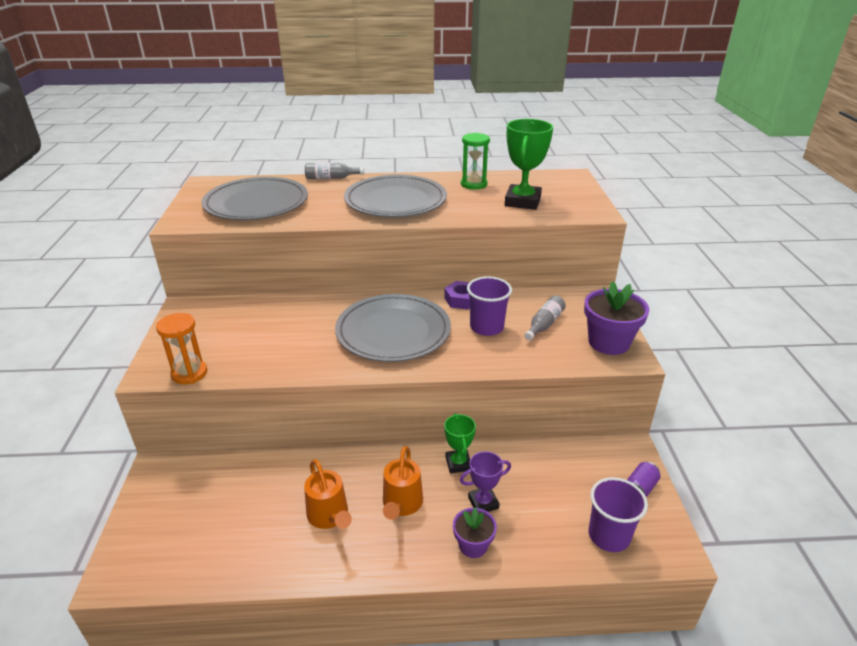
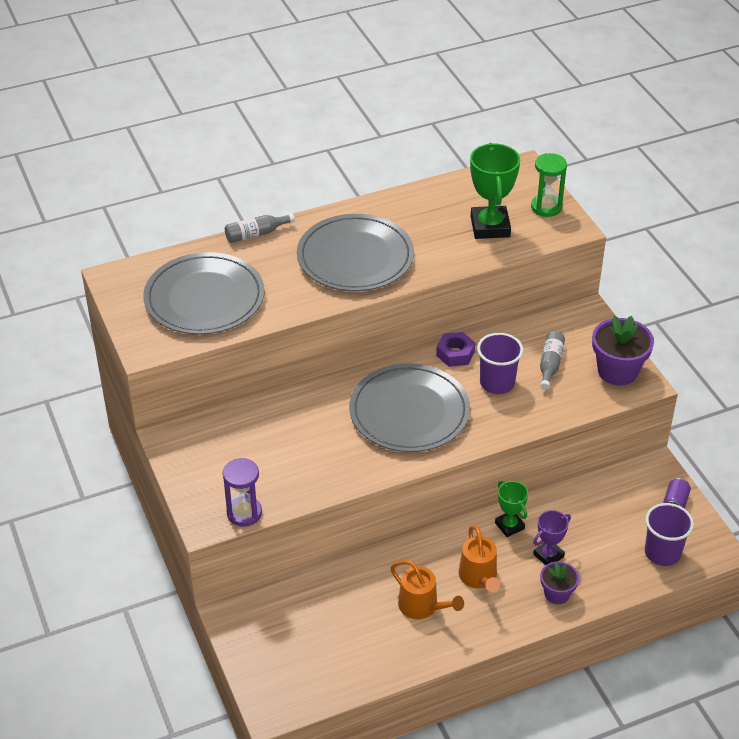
camera: 20 degrees left, 10 degrees up
(189, 373) = (244, 513): orange hourglass -> purple hourglass
(474, 184) = (424, 209): green hourglass -> green hourglass (546, 207)

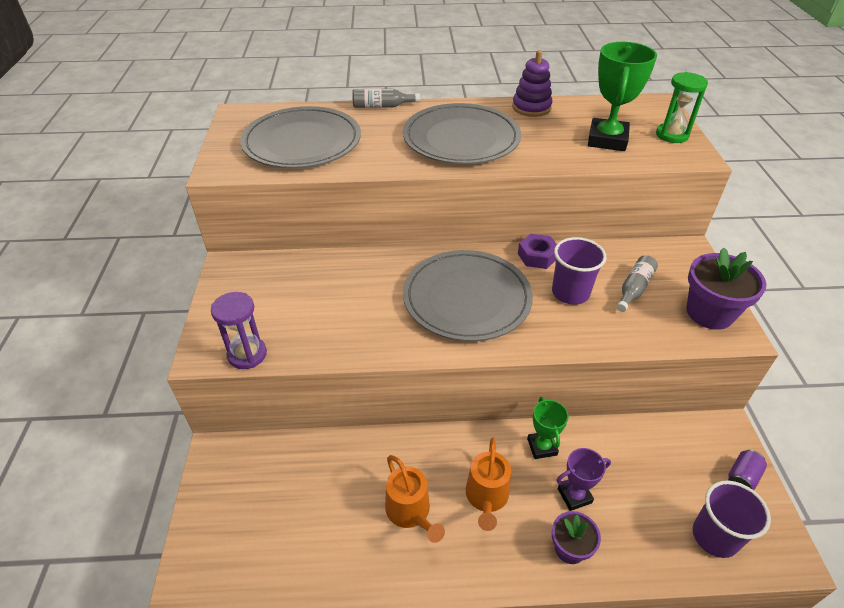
camera: 20 degrees right, 0 degrees up
(405, 201) = (531, 107): none -> purple stacking toy

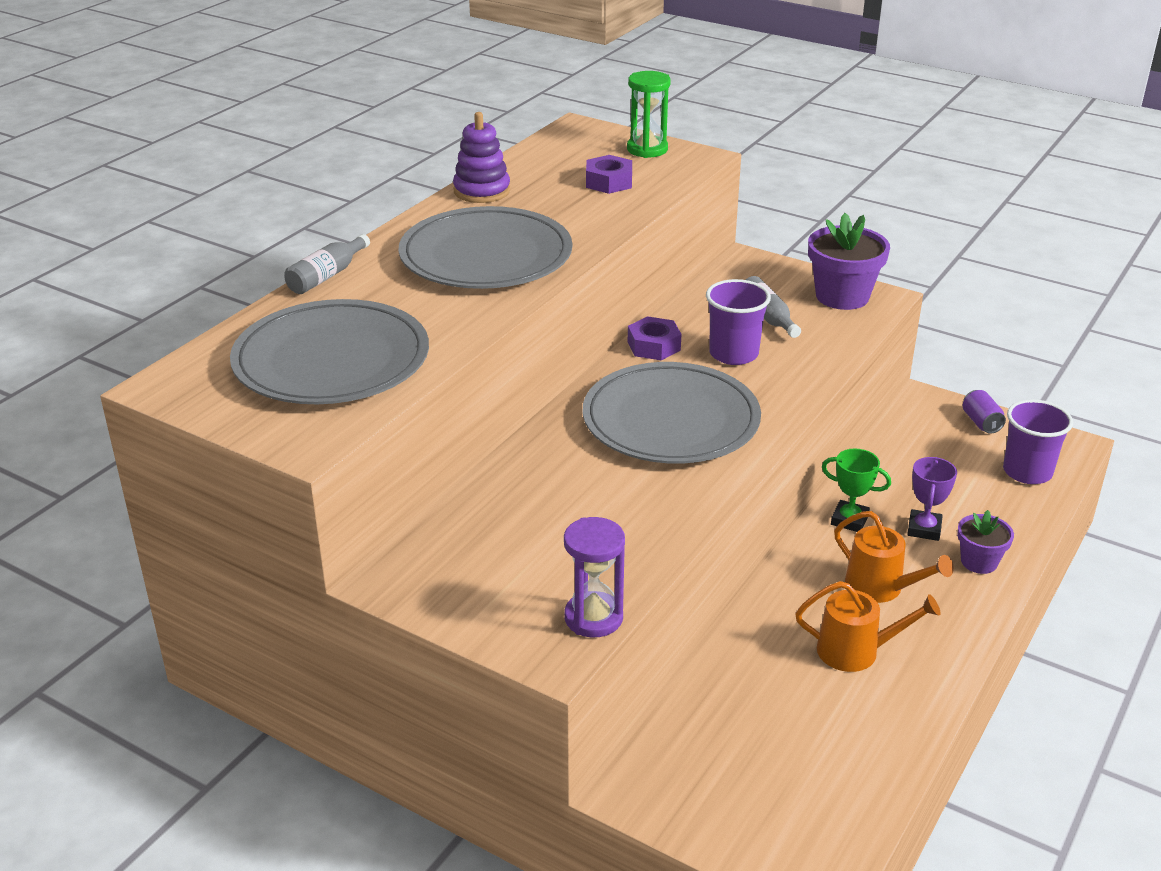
camera: 55 degrees left, 10 degrees down
(607, 140) = (609, 182): green trophy -> purple nut

